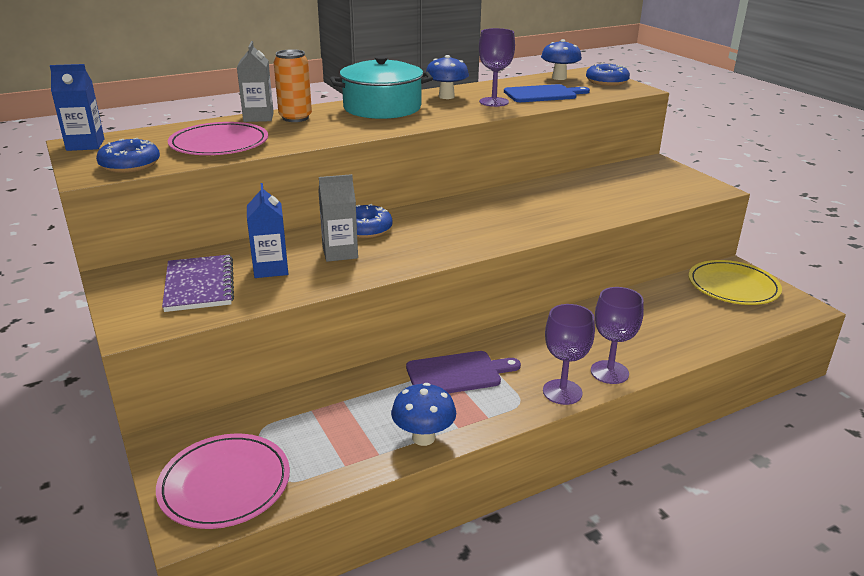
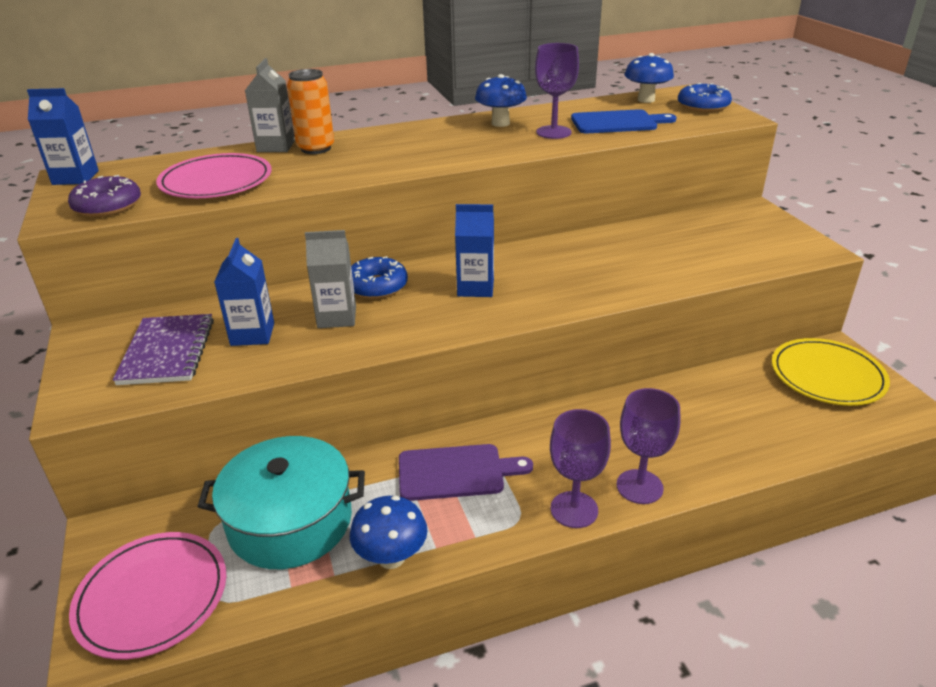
camera: 10 degrees right, 5 degrees up
(130, 165) = (108, 206): blue donut -> purple donut
(382, 108) = (419, 137): turquoise pot -> turquoise pot (290, 521)
(450, 226) = (475, 288): none -> blue carton

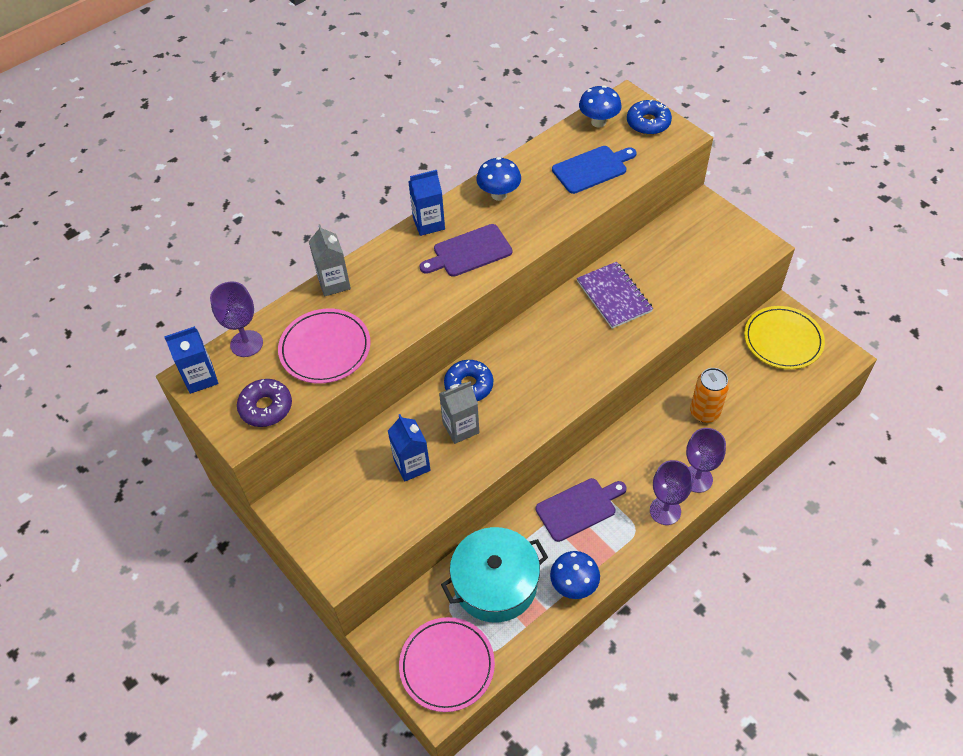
camera: 20 degrees left, 20 degrees up
(167, 351) = (363, 502): purple notebook -> purple notebook (614, 296)
(316, 148) = (370, 277): orange can -> orange can (704, 412)
(434, 149) = (469, 252): none -> purple cutting board
(475, 288) = (542, 364): blue carton -> blue carton (429, 223)
(553, 132) = (549, 198): purple goblet -> purple goblet (246, 344)

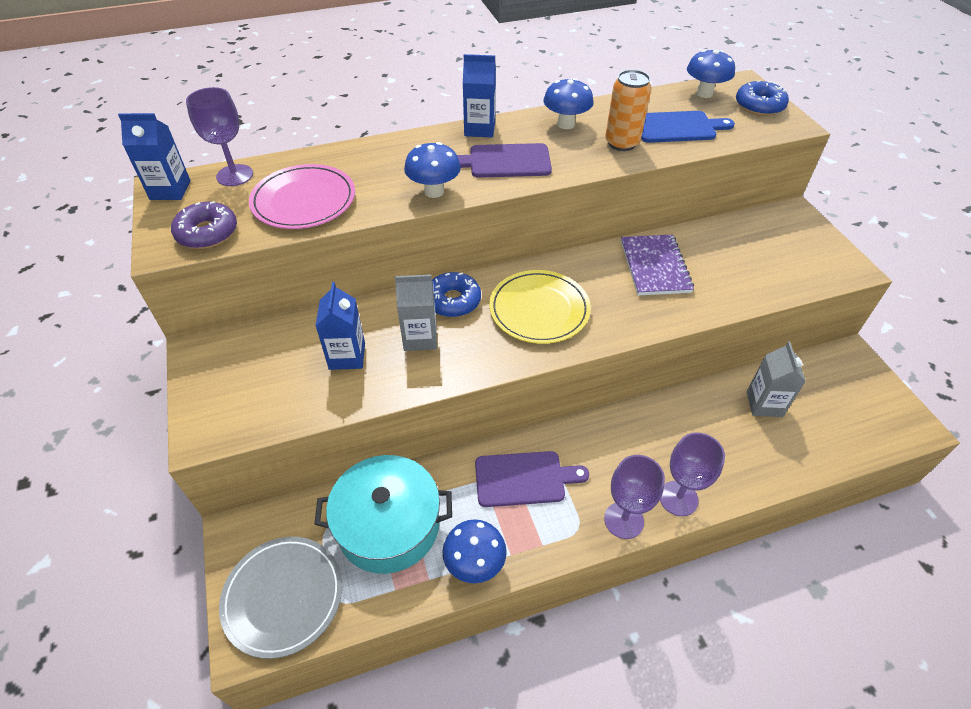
camera: 20 degrees right, 5 degrees down
(334, 283) = (354, 151): grey carton -> grey carton (764, 404)
(427, 303) = (434, 191): none -> blue mushroom
(447, 665) = (283, 597): pink plate -> grey plate
(704, 412) = (717, 428): orange can -> orange can (622, 143)
(783, 340) = (842, 384): yellow plate -> yellow plate (539, 310)

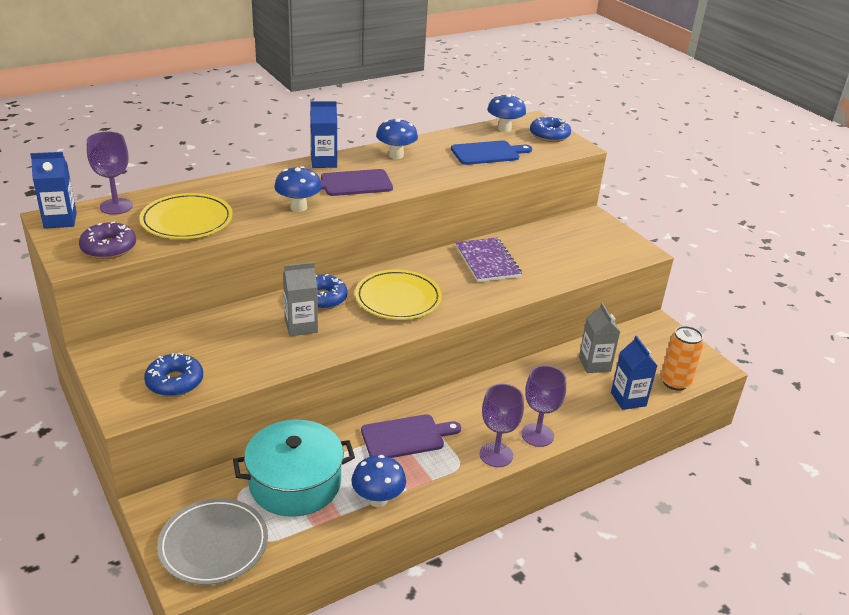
camera: 15 degrees left, 15 degrees down
(263, 401) = (175, 382): none -> blue donut
(304, 201) = (187, 220): pink plate -> yellow plate
(347, 356) = (240, 344): blue carton -> blue carton (628, 399)
(622, 143) = (445, 166): orange can -> orange can (675, 382)

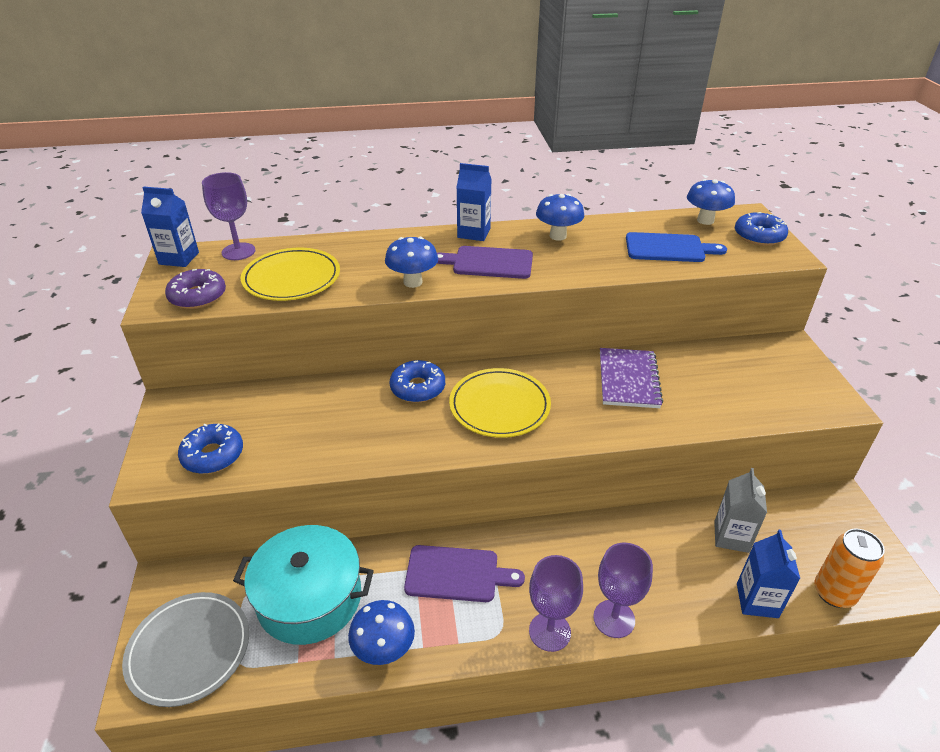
camera: 25 degrees right, 5 degrees up
(301, 326) = (376, 417): grey carton -> none

